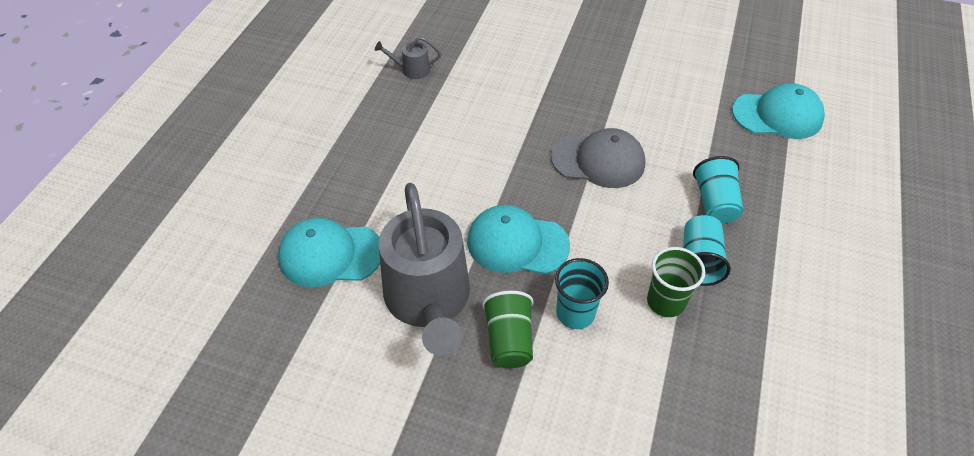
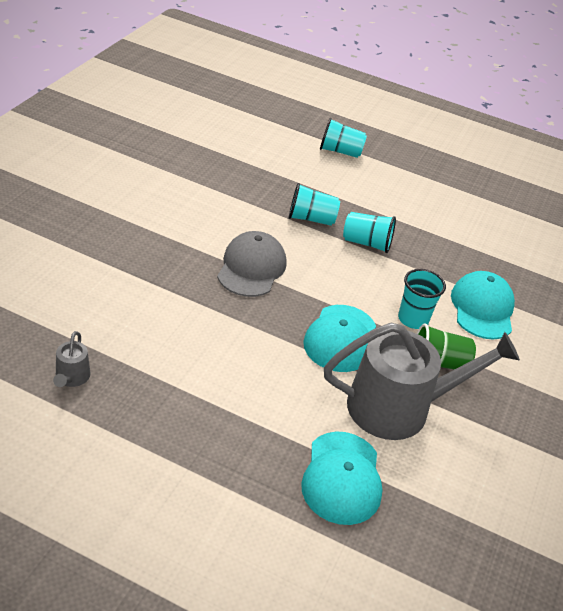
camera: 90 degrees left, 10 degrees down
(665, 302) = (403, 270): green cup -> none
(777, 115) = (222, 160): turquoise cap -> turquoise cap (482, 308)
(887, 223) = (340, 151): none -> turquoise cup

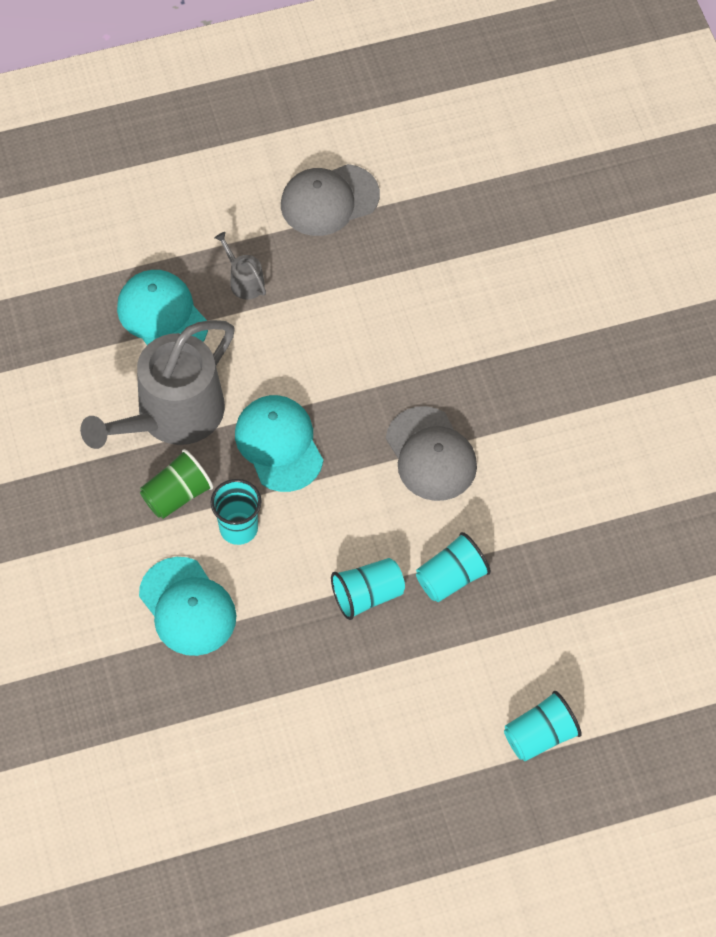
camera: 145 degrees right, 20 degrees up
(71, 377) = (428, 225): grey watering can -> grey watering can (244, 281)
(113, 454) = (329, 200): none -> grey cap

